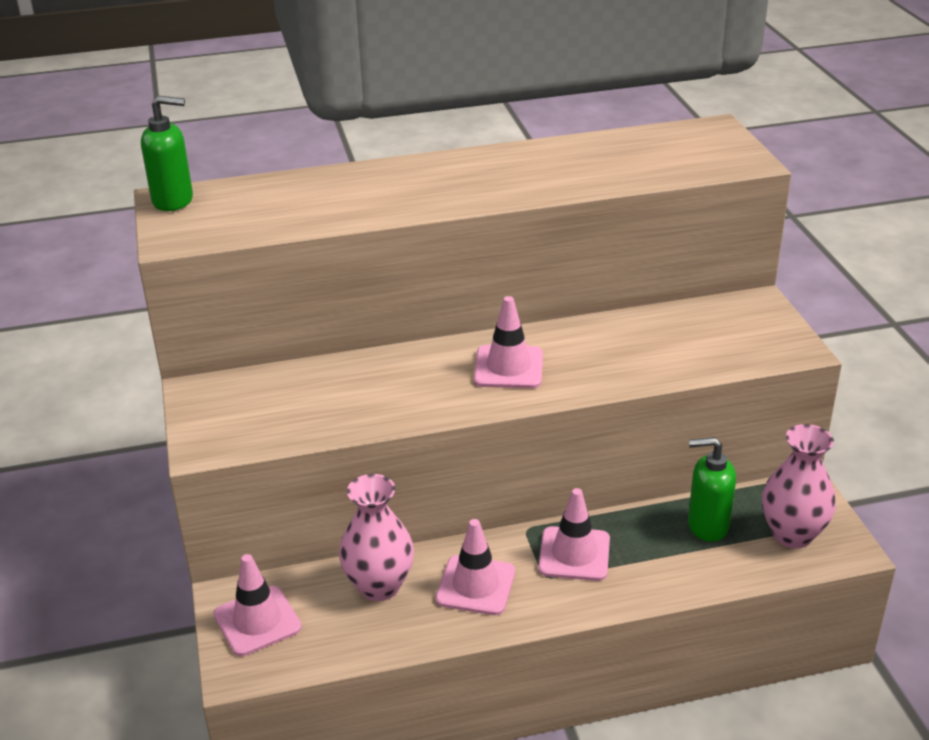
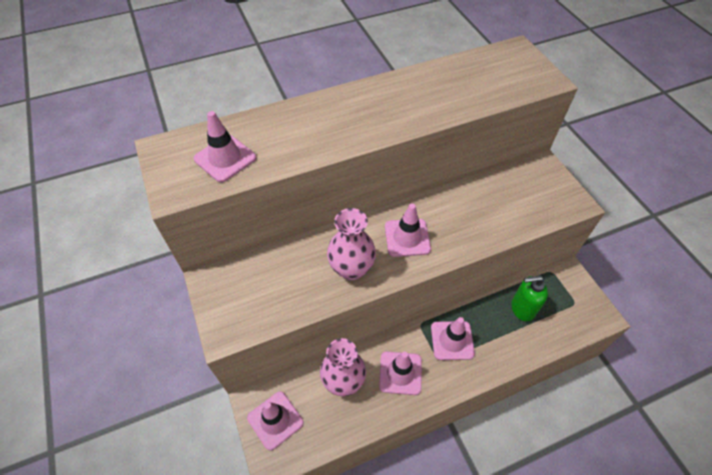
camera: 10 degrees left, 20 degrees up
(173, 201) = (166, 151): green soap dispenser -> none
(250, 212) = (225, 158): none -> pink traffic cone
(792, 534) = (570, 309): pink vase -> pink vase (351, 269)

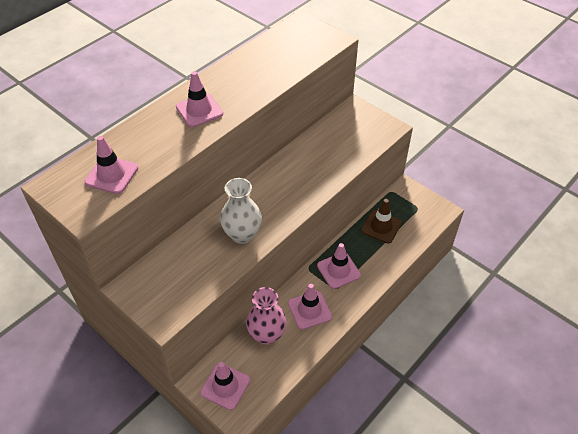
camera: 25 degrees left, 5 degrees down
(351, 269) = (242, 234): pink vase -> white vase
(407, 238) = (274, 196): pink traffic cone -> pink traffic cone (199, 110)
(522, 308) = (381, 226): green soap dispenser -> brown traffic cone

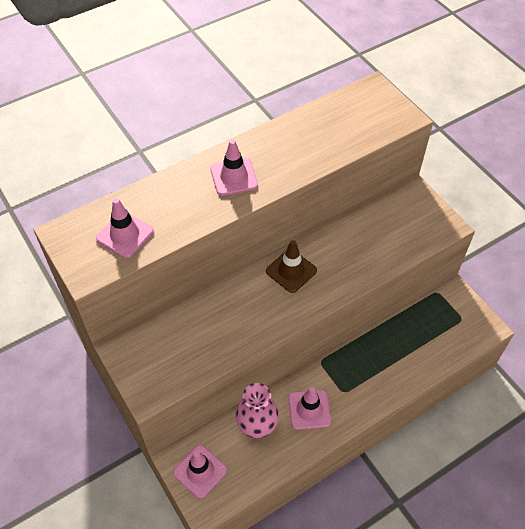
camera: 15 degrees right, 5 degrees up
(242, 234) = (251, 318): white vase -> none
(338, 270) = (352, 372): pink traffic cone -> none
(381, 226) = (414, 332): brown traffic cone -> brown traffic cone (291, 271)

